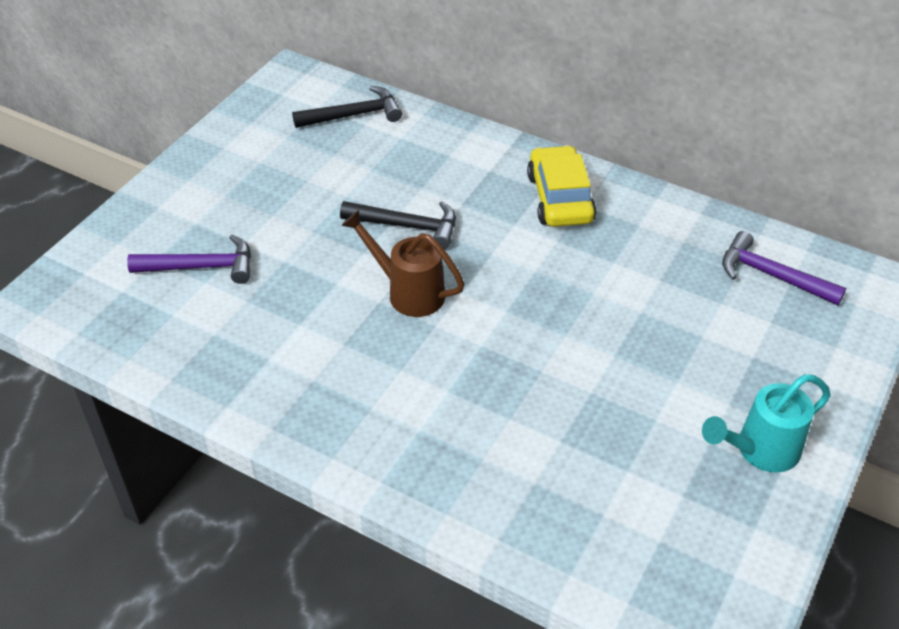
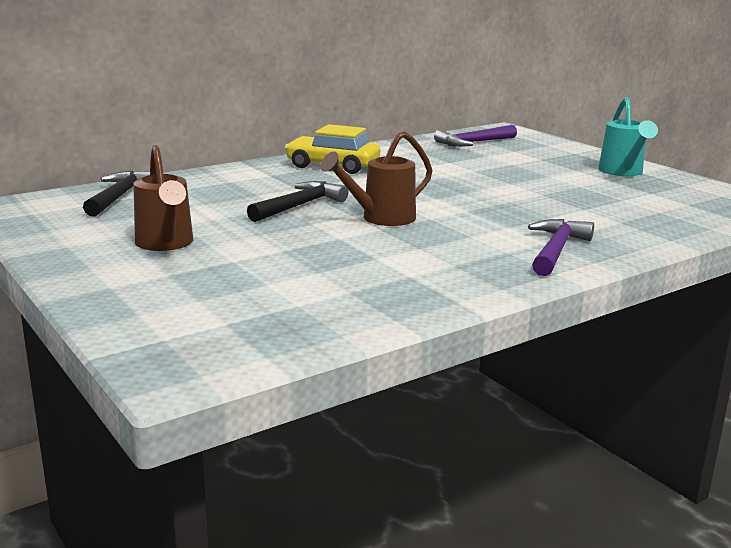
camera: 65 degrees left, 25 degrees down
(201, 267) = (241, 282): purple hammer -> purple hammer (556, 250)
(257, 193) = (165, 244): none -> brown watering can

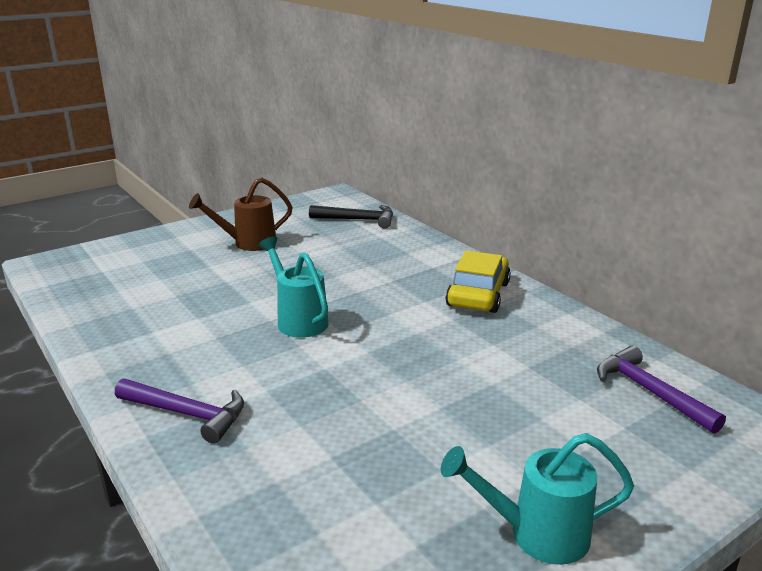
camera: 90 degrees right, 5 degrees up
(299, 206) = (337, 283): black hammer -> none
(381, 219) = (298, 320): brown watering can -> turquoise watering can

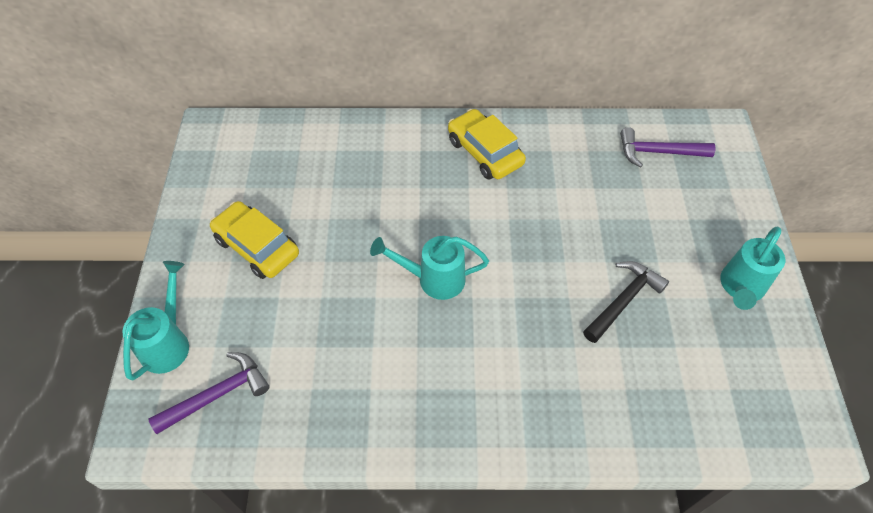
camera: 55 degrees left, 30 degrees up
(132, 246) = (168, 342): none -> turquoise watering can
(187, 414) = (515, 410): purple hammer -> purple hammer (217, 394)
(248, 243) = (257, 247): brown watering can -> yellow car
(357, 220) = (286, 145): black hammer -> black hammer (623, 300)

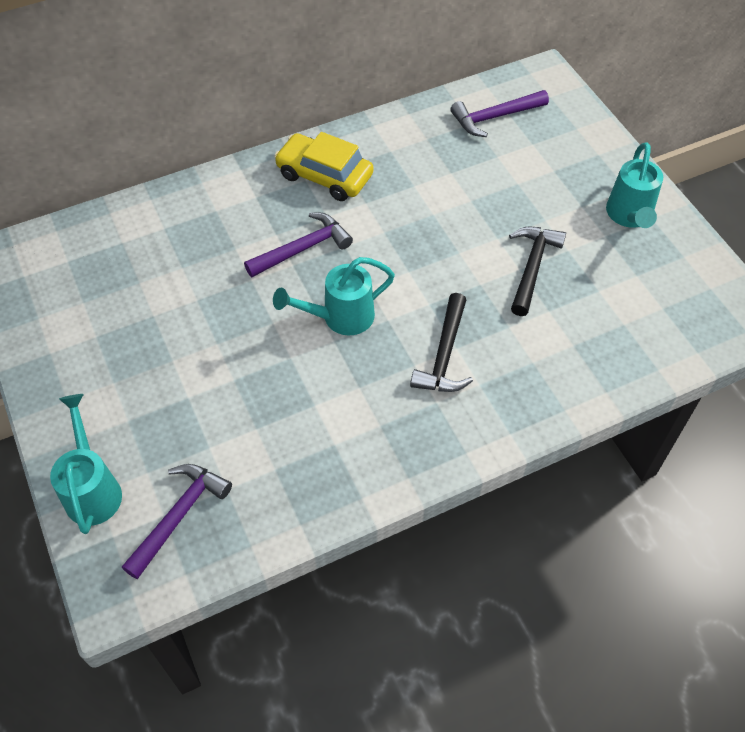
camera: 25 degrees left, 0 degrees up
(257, 247) = (134, 357): yellow car -> none
(434, 208) = (303, 249): none -> purple hammer
(504, 349) = (444, 355): none -> black hammer

